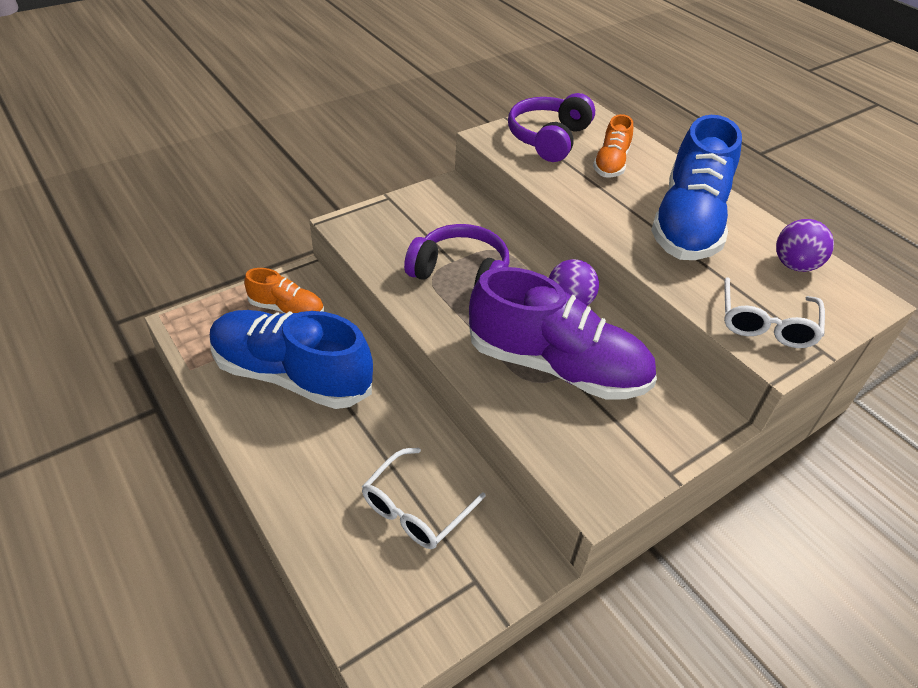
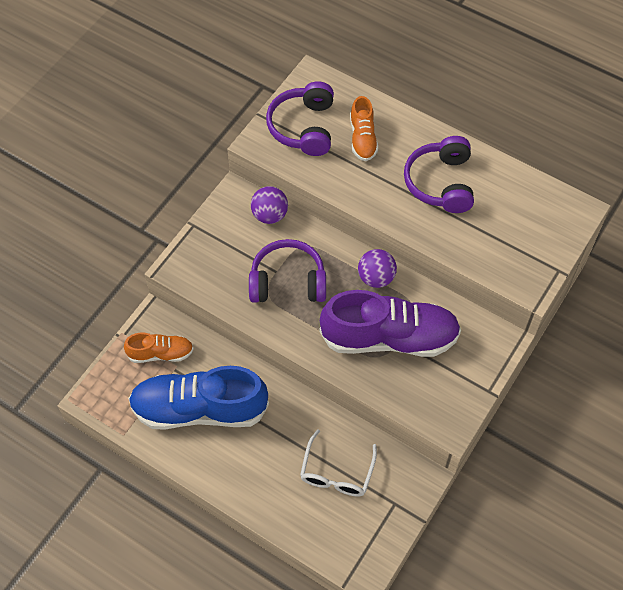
camera: 20 degrees left, 15 degrees up
(688, 223) = (440, 183): blue shoe -> purple headphones
(766, 323) = (518, 261): white glasses -> none
(794, 265) = (524, 197): purple ball -> purple ball (270, 215)

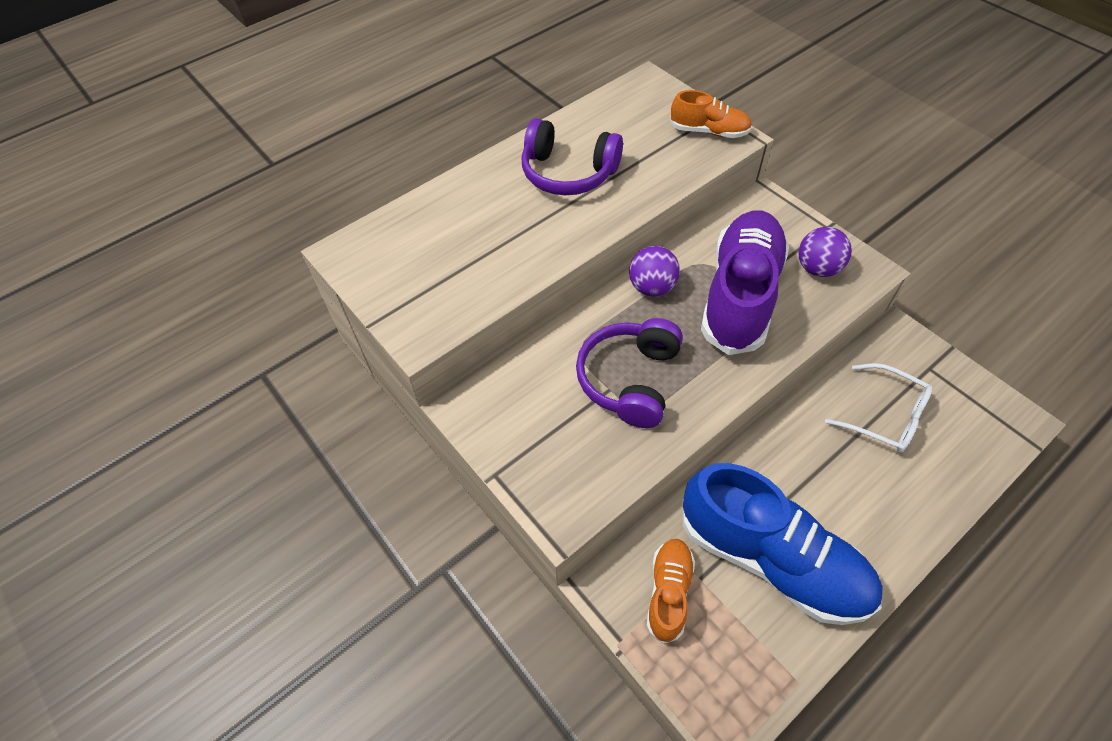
camera: 70 degrees left, 5 degrees down
(199, 409) = (771, 559): blue shoe -> blue shoe turned 75 degrees counterclockwise
(270, 215) = (516, 375): purple ball -> purple ball (817, 268)
(303, 127) = (420, 280): purple headphones -> none
(363, 138) = (469, 225): orange shoe -> orange shoe (709, 131)

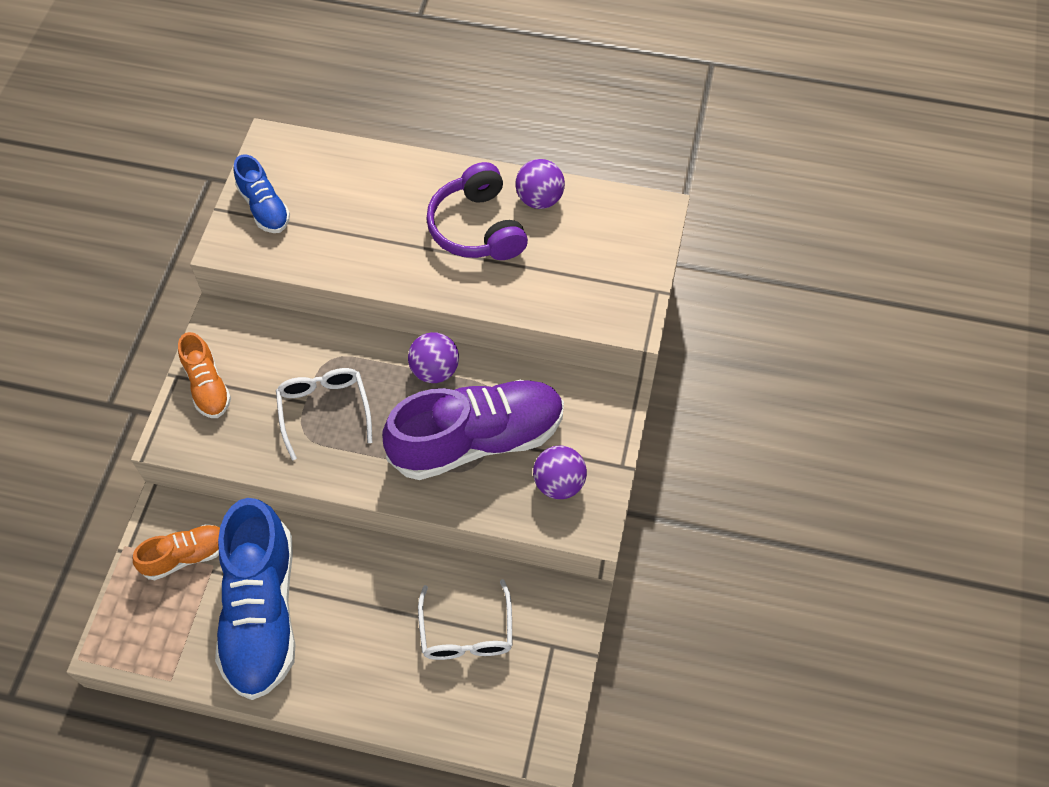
camera: 50 degrees right, 5 degrees up
(405, 290) = (264, 207): none -> blue shoe
(576, 128) = (539, 199): none -> purple ball
(629, 380) = (324, 410): purple headphones -> white glasses
(709, 131) = (623, 298): orange shoe -> orange shoe (207, 386)

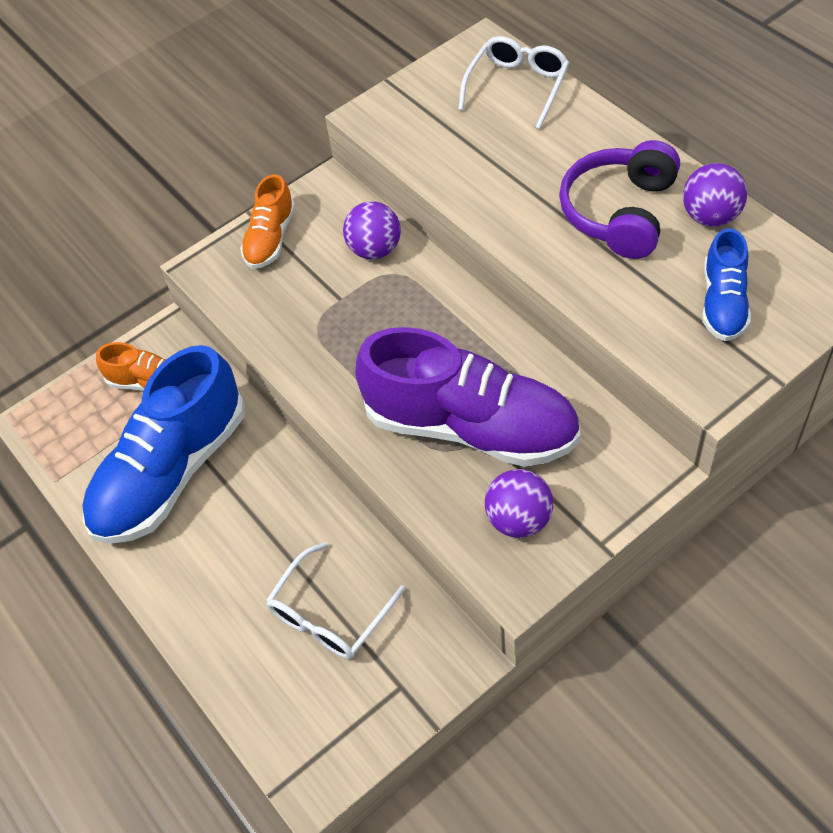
camera: 45 degrees right, 5 degrees down
(264, 207) = (429, 98): blue shoe -> blue shoe (723, 303)
(324, 410) = (351, 316): white glasses -> white glasses (517, 87)
(435, 370) = (483, 337): purple ball -> purple ball (375, 249)

